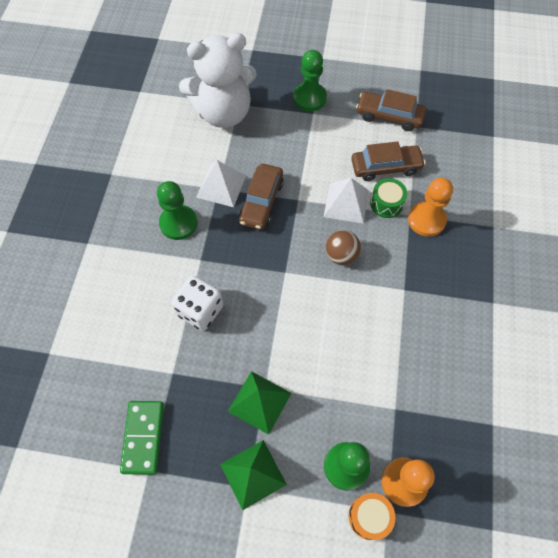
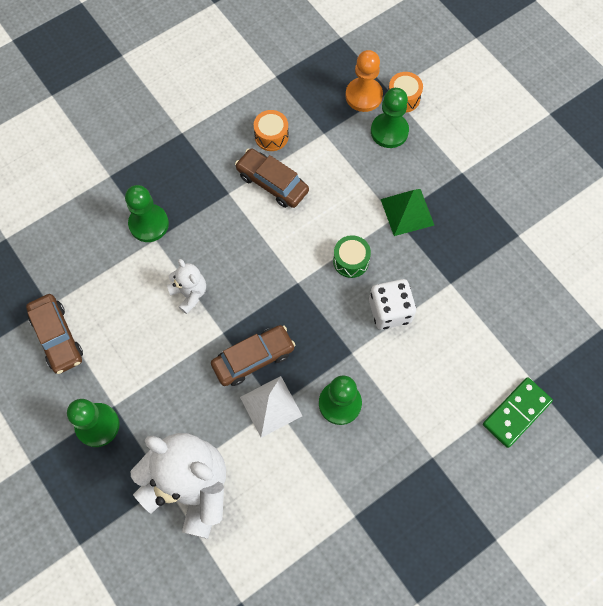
camera: 135 degrees left, 5 degrees up
(143, 437) = (506, 258): green domino -> green domino (516, 413)
(253, 474) = (452, 176): green pyramid -> none
(341, 255) = (243, 256): brown ball -> none
(346, 203) = (189, 293): white pyramid -> white teddy bear
(386, 167) = (122, 293): brown car -> brown car (272, 183)
(386, 203) = (160, 264): green drum -> green drum (351, 261)
(426, 220) = (149, 224): orange pawn -> green pawn
(430, 364) = (271, 136): none -> orange drum

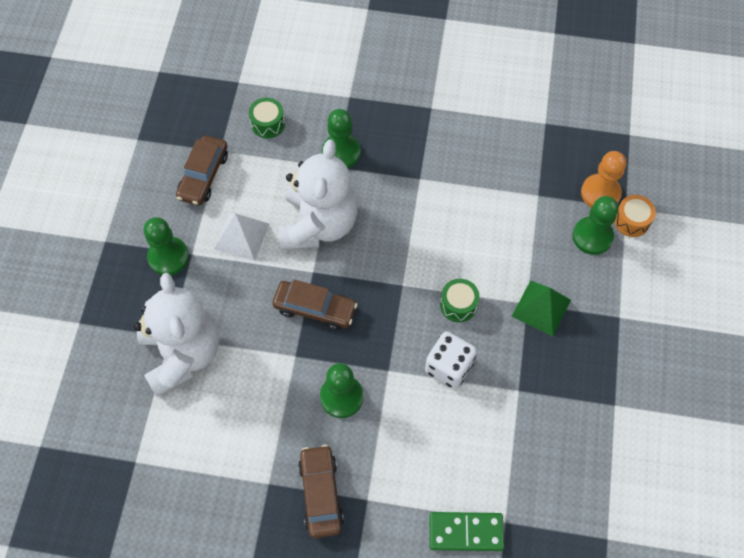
camera: 45 degrees right, 5 degrees down
(66, 251) = (268, 124): none -> green drum
(189, 293) = (318, 224): white teddy bear -> white teddy bear, size x2.14
(271, 136) = (495, 164): orange drum -> none
(271, 406) = (292, 352): white pyramid -> white pyramid (241, 236)
(272, 183) = (459, 198): brown car -> brown car (321, 494)

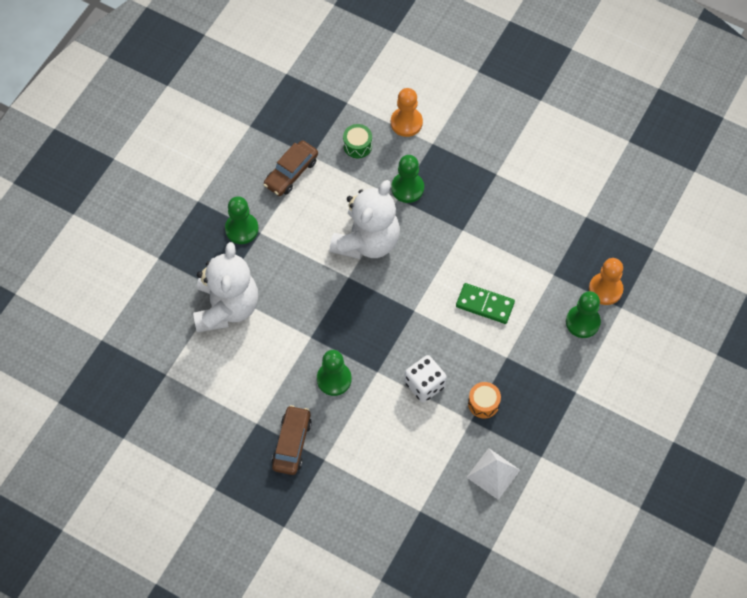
camera: 20 degrees right, 0 degrees up
(241, 236) = (303, 231): white pyramid -> white pyramid (493, 473)
(312, 84) = (406, 123): none -> orange pawn
(315, 309) = (339, 306): brown car -> none
(458, 305) = (451, 340): green drum -> none
(466, 532) = (387, 507): green domino -> green domino (485, 305)
(541, 308) = (516, 364): green pyramid -> none
(631, 221) = (620, 320): orange drum -> orange drum (483, 403)

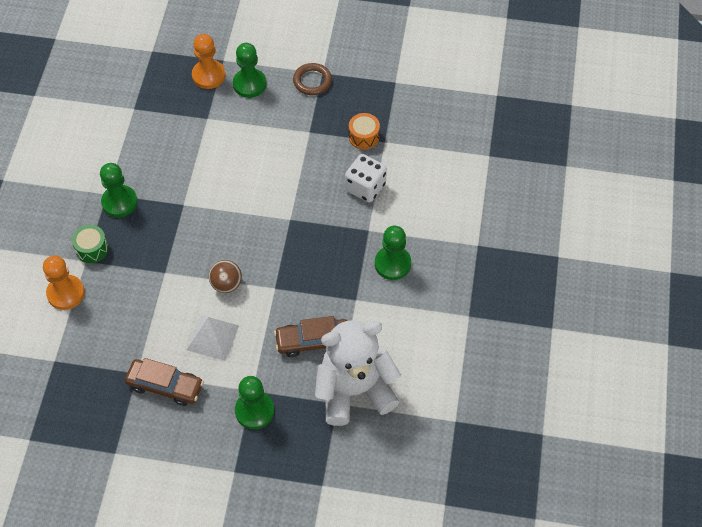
camera: 110 degrees left, 5 degrees down
(292, 443) = (475, 277): brown car -> brown car (313, 341)
(357, 145) = (109, 331): green drum -> green drum (92, 249)
(367, 241) = (226, 284): white teddy bear -> brown ball
(407, 188) = (149, 267): green pawn -> green pawn (119, 202)
(485, 305) = (261, 163): green domino -> none
(493, 473) = (427, 111): white pyramid -> white pyramid (212, 337)
(568, 379) = (312, 81): none -> brown ring

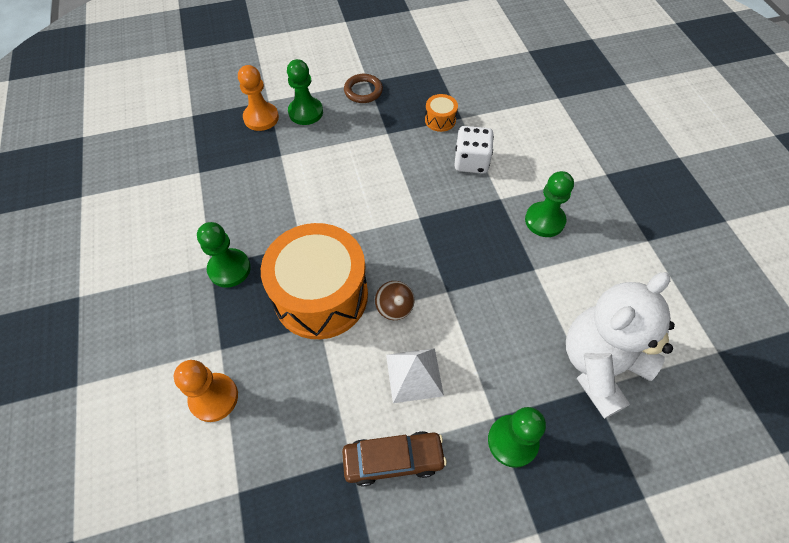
camera: 25 degrees left, 0 degrees up
(92, 249) = (222, 332): green drum -> none
(177, 251) = (321, 295): none -> orange drum
(313, 341) = (522, 330): brown car -> none

